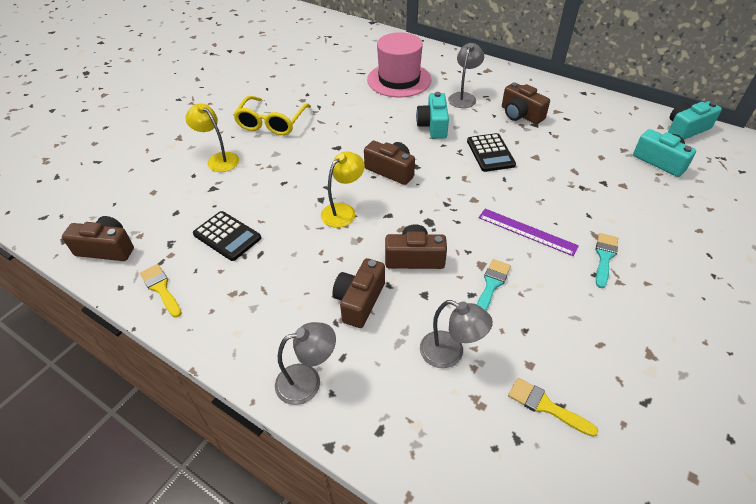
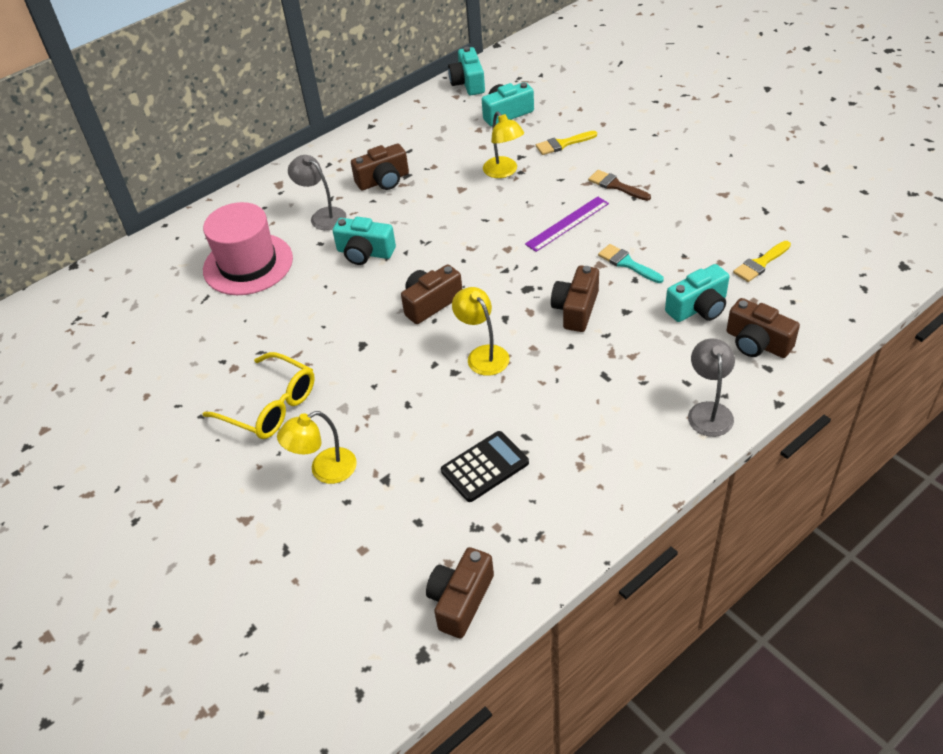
camera: 70 degrees left, 0 degrees up
(161, 288) = (552, 535): yellow brush -> yellow brush (563, 144)
(359, 301) = (620, 360): brown camera -> brown camera (757, 343)
(450, 353) = (698, 308): grey lamp -> turquoise camera
(490, 153) = (438, 219): black calculator -> none
(575, 177) = (504, 172): none -> yellow lamp
(604, 257) = (616, 186): turquoise brush -> brown brush

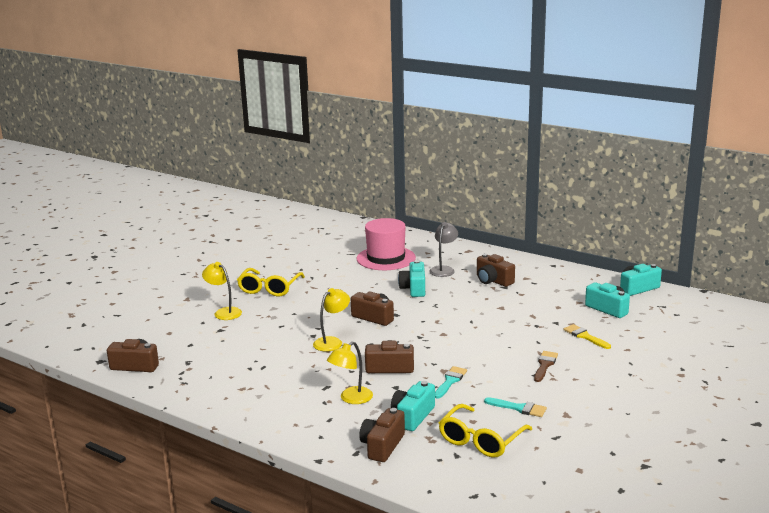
camera: 70 degrees right, 25 degrees down
(485, 467) = (235, 357): black calculator -> none
(504, 172) = (532, 319): yellow lamp -> yellow lamp (351, 399)
(567, 223) = (484, 352): purple ruler -> none
(698, 308) = (412, 416): turquoise camera -> turquoise camera turned 75 degrees clockwise
(702, 223) = (519, 408): none -> turquoise brush
(708, 411) = (302, 431): grey lamp -> none
(760, 263) = (481, 440): yellow brush -> yellow glasses

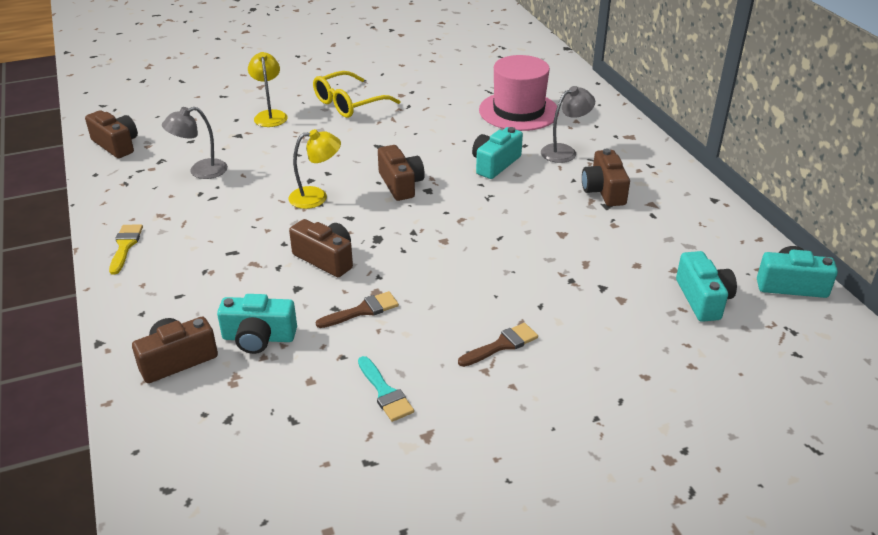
camera: 35 degrees right, 15 degrees up
(228, 357) = (200, 171): none -> grey lamp
(351, 399) = (234, 280): yellow lamp -> none
(412, 416) = (259, 337): turquoise camera -> turquoise camera turned 150 degrees counterclockwise
(450, 381) = (362, 311): turquoise brush -> brown brush
(481, 440) = (281, 414): yellow glasses -> none
(585, 336) = (613, 327): yellow brush -> yellow brush (125, 246)

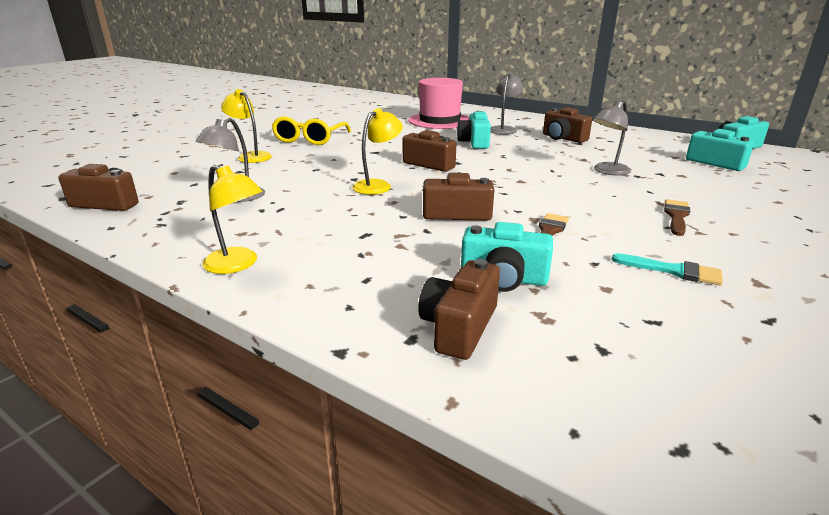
camera: 35 degrees left, 10 degrees down
(125, 246) = (237, 265): yellow brush -> yellow lamp
(259, 337) = (503, 278): turquoise camera -> turquoise camera turned 45 degrees clockwise
(551, 261) = (607, 171): none -> grey lamp

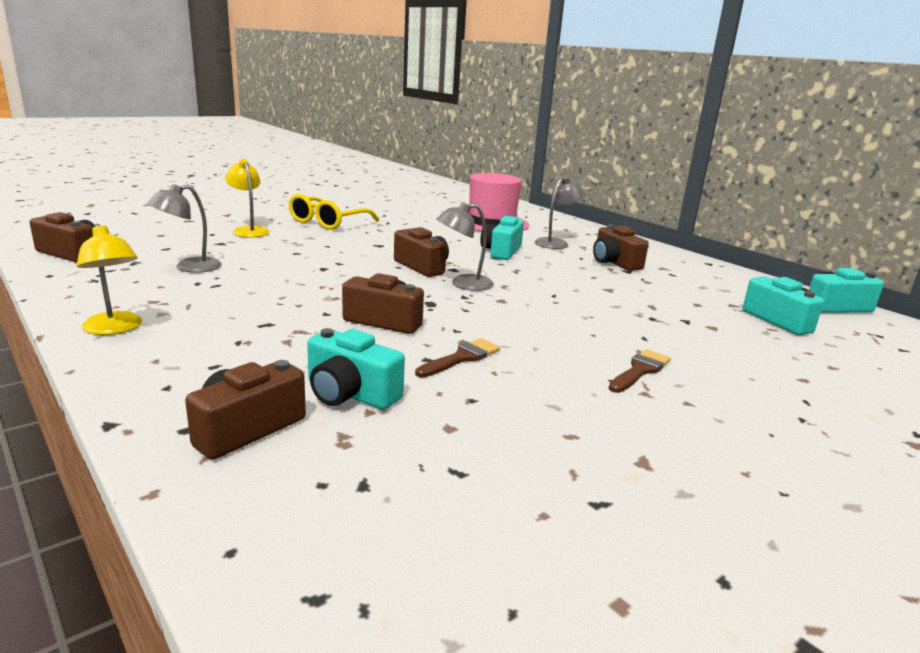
camera: 15 degrees right, 5 degrees down
(378, 185) = (339, 279): yellow lamp -> none
(607, 171) = (620, 307): grey lamp -> grey lamp (463, 284)
(673, 271) = (553, 427): turquoise brush -> none

